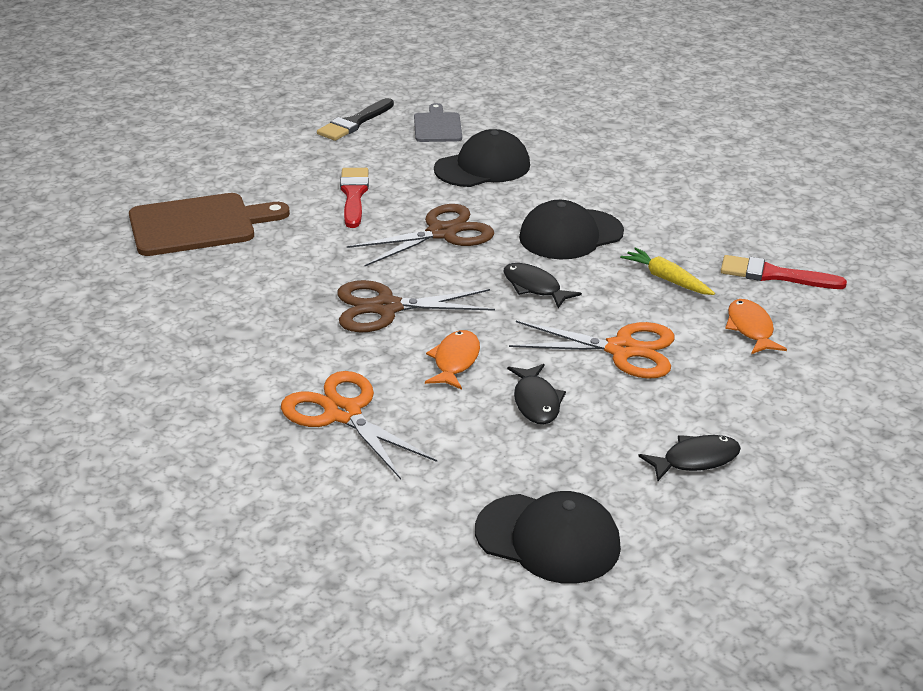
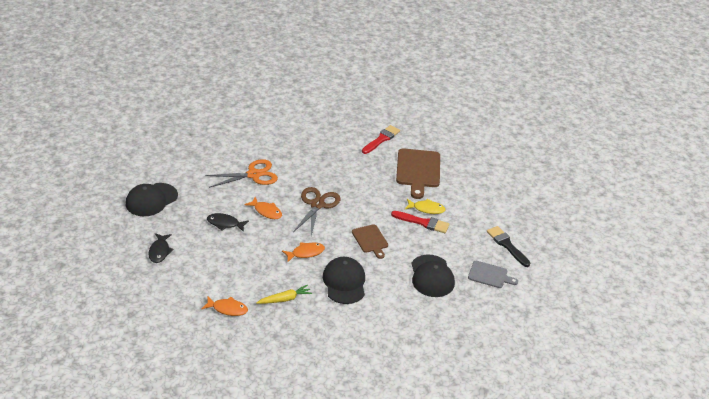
camera: 110 degrees right, 5 degrees up
(312, 198) = (426, 209): none -> yellow fish
(442, 233) = (370, 240): brown scissors -> brown cutting board
(534, 287) = (305, 253): black fish -> orange fish
(622, 350) = (241, 261): orange scissors -> none
(774, 275) = (264, 340): red brush -> red brush (381, 139)

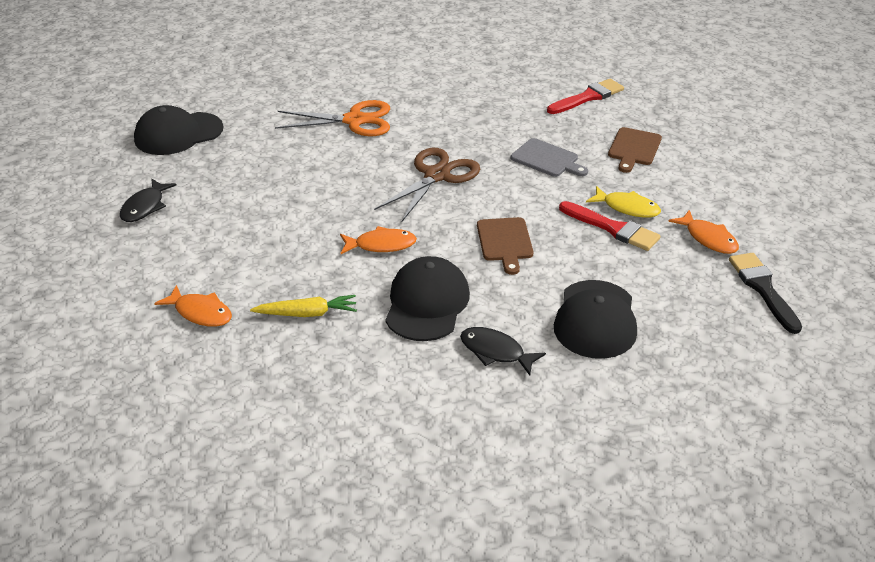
camera: 20 degrees right, 0 degrees up
(225, 224) = (271, 182): black fish -> black fish (495, 352)
(266, 211) = (347, 174): orange fish -> orange fish (708, 238)
(418, 170) = (634, 148): brown cutting board -> brown cutting board, size x0.58
(489, 275) = (712, 336): grey cutting board -> grey cutting board (547, 159)

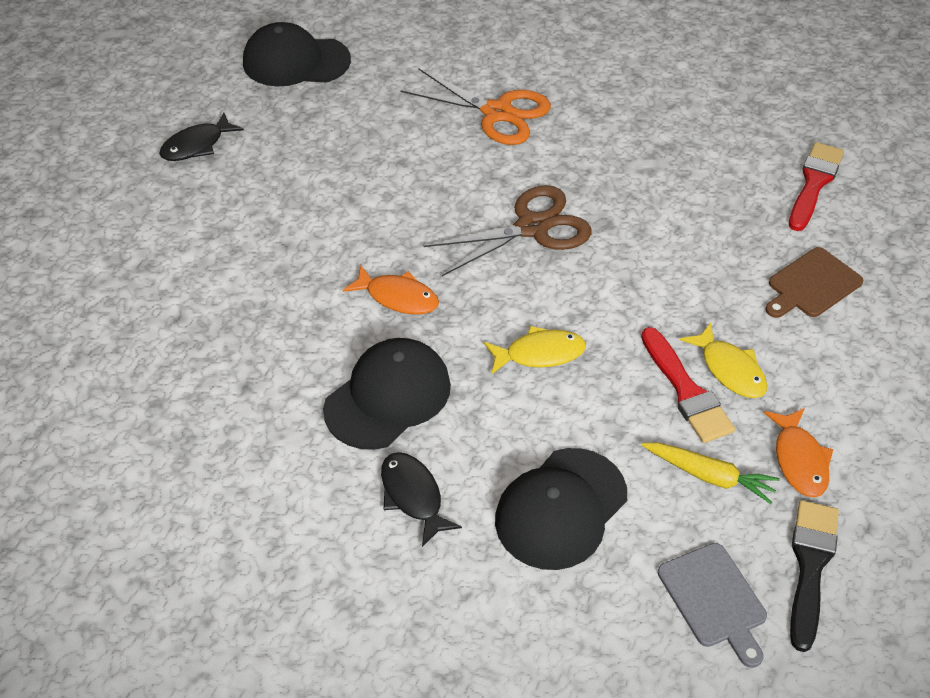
camera: 30 degrees right, 10 degrees up
(200, 312) = (155, 303): orange fish -> none
(307, 313) = (256, 352): yellow carrot -> yellow carrot (710, 476)
(505, 242) = (539, 353): brown cutting board -> yellow fish
(547, 159) = (684, 256): grey cutting board -> grey cutting board (714, 599)
(588, 97) = (814, 183): red brush -> red brush turned 60 degrees counterclockwise

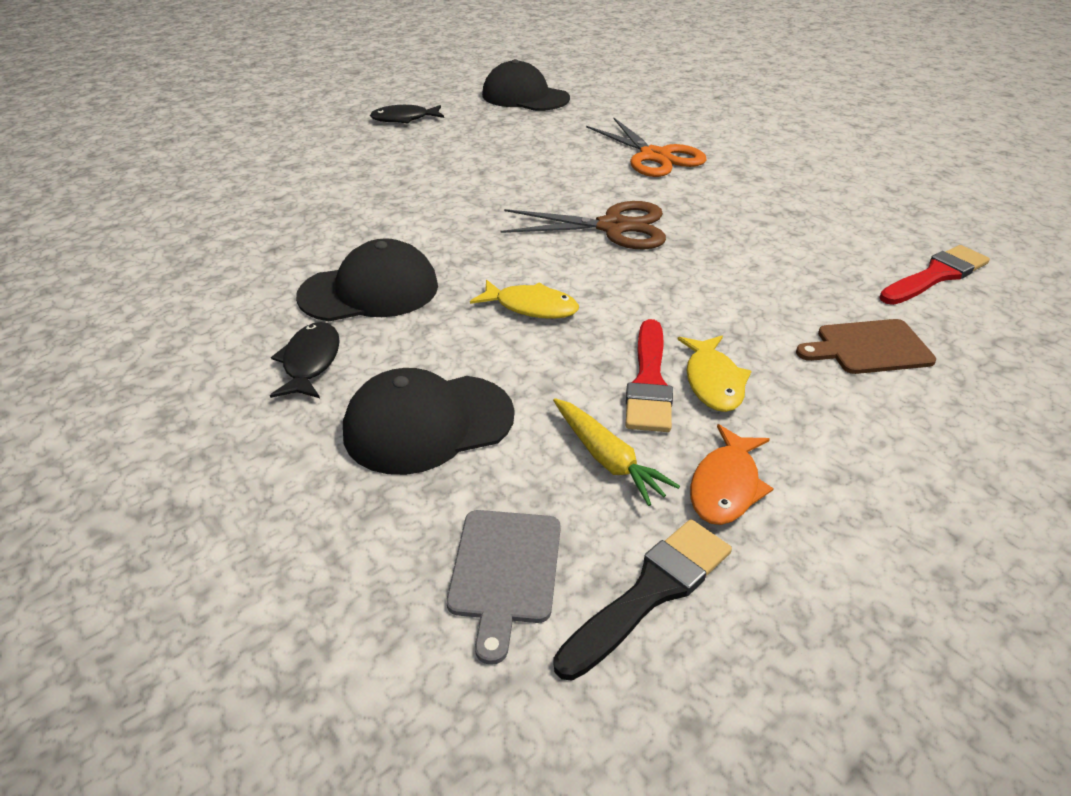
camera: 30 degrees right, 10 degrees down
(398, 297) = (451, 235): orange fish -> none

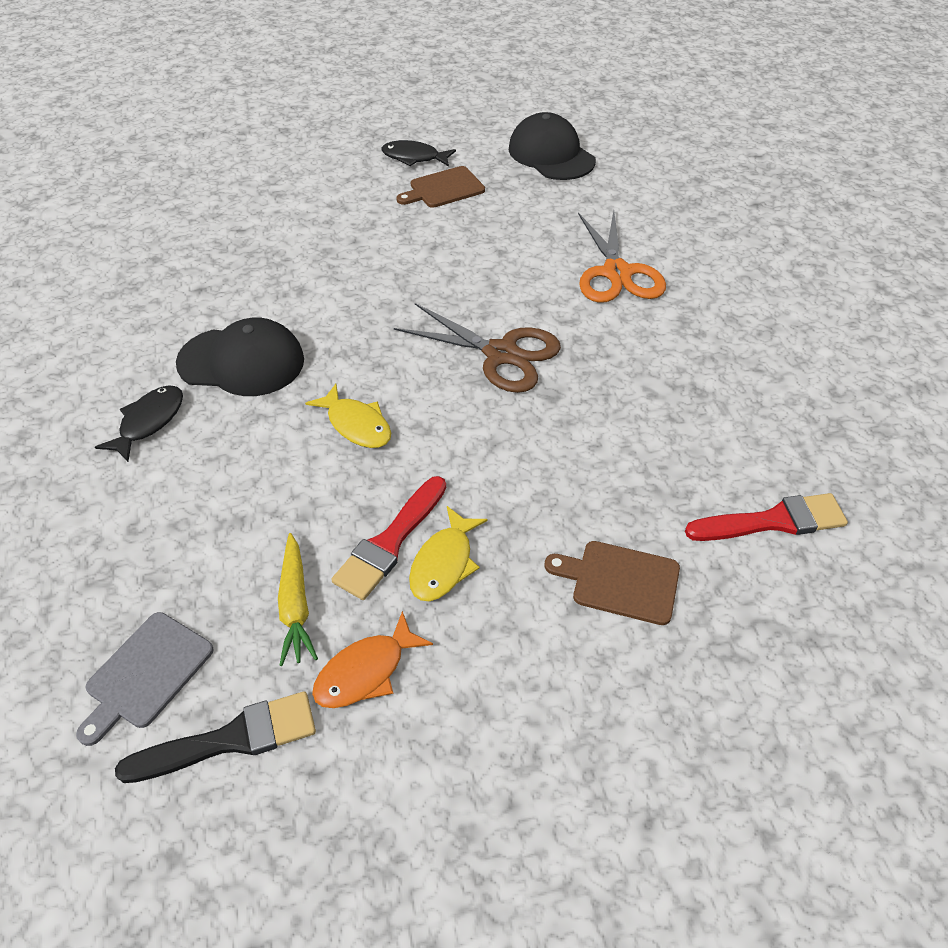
camera: 25 degrees right, 10 degrees up
(428, 424) = (190, 516): black cap -> none
(452, 133) = (444, 189): none -> brown cutting board

